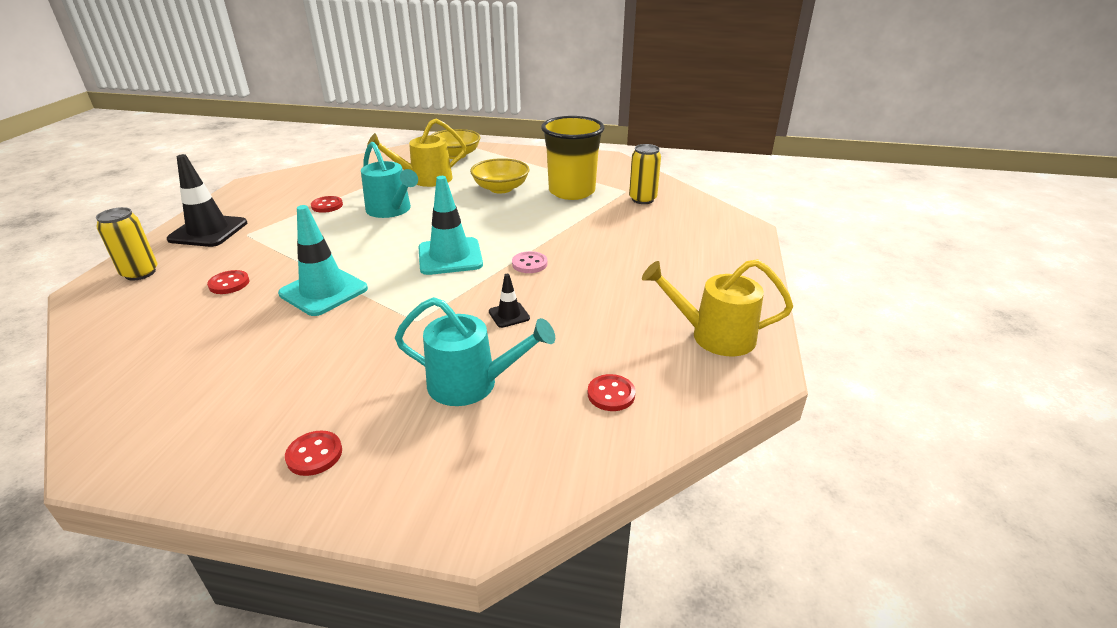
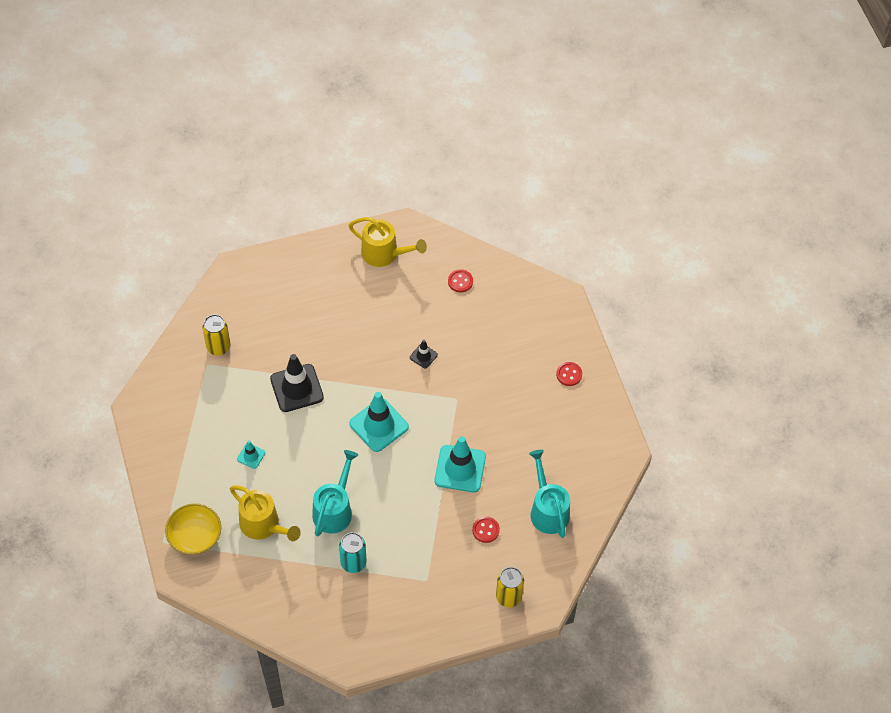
camera: 120 degrees left, 25 degrees up
(208, 231) = (438, 610): black traffic cone -> black traffic cone (297, 388)
(327, 206) = (353, 562): red button -> turquoise can
(472, 384) = (489, 341): turquoise watering can -> turquoise watering can (547, 509)
(501, 188) = (251, 456): yellow bowl -> turquoise traffic cone
(529, 264) = (361, 374): pink button -> none
(572, 191) = (229, 401): yellow cup -> none
(713, 336) = (385, 254): yellow watering can -> yellow watering can turned 45 degrees counterclockwise

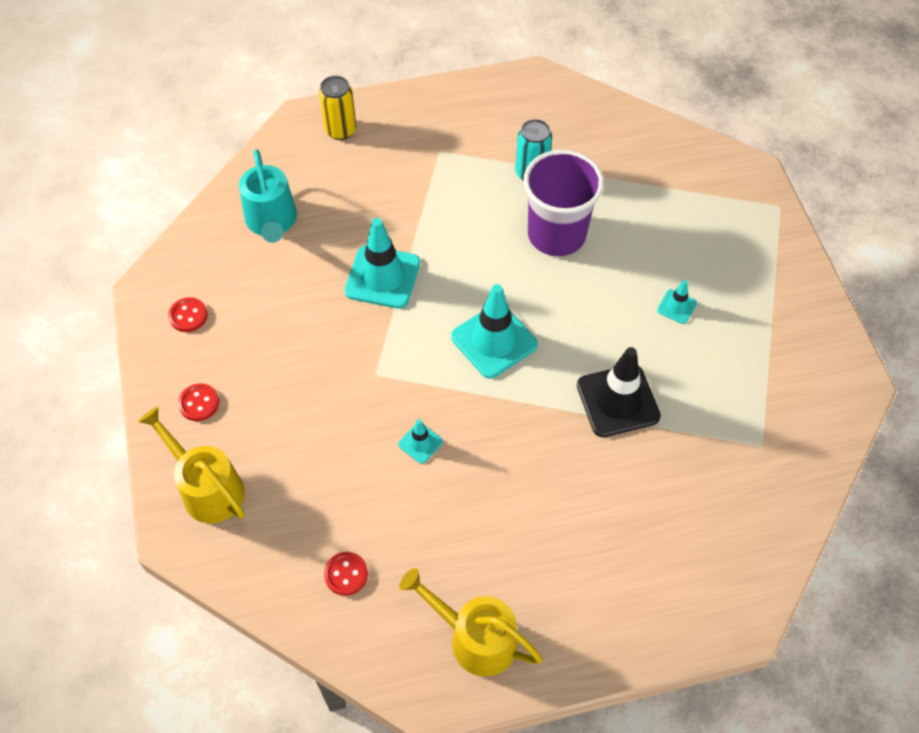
camera: 175 degrees left, 0 degrees up
(195, 536) = (739, 210): yellow bowl -> none
(218, 347) = (748, 473): yellow can -> none
(264, 525) = (650, 219): yellow watering can -> yellow watering can (207, 488)
(334, 509) = (556, 234): turquoise watering can -> purple cup
(423, 356) = (420, 443): black traffic cone -> turquoise traffic cone
(485, 530) = (358, 202): red button -> red button (188, 316)

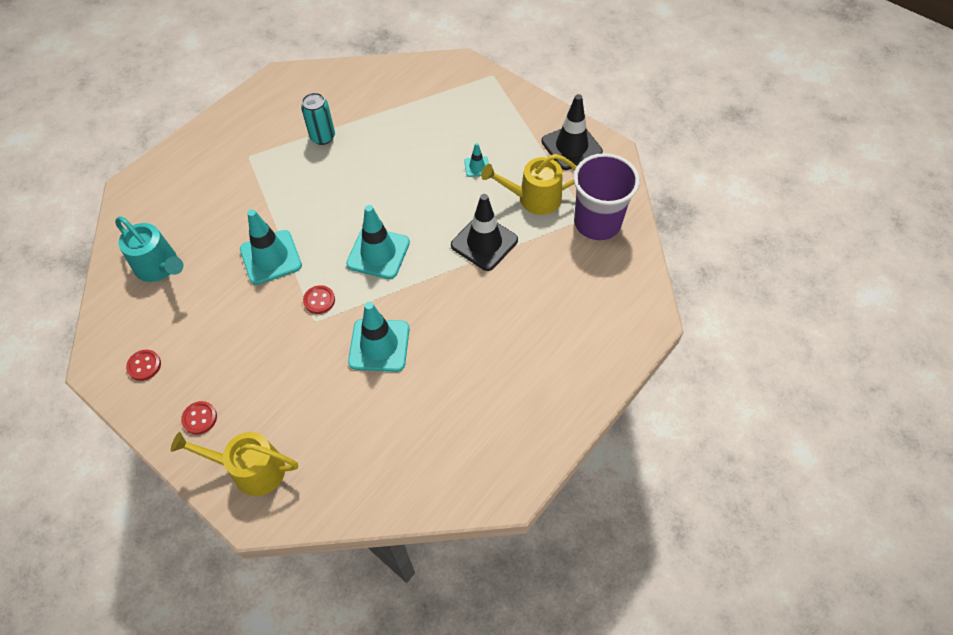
camera: 35 degrees left, 0 degrees up
(340, 130) = (164, 180): yellow can -> none
(346, 574) = (394, 458): red button -> red button (319, 300)
(420, 443) = (379, 345): turquoise traffic cone -> turquoise traffic cone, size x2.06
(474, 637) = (507, 440): yellow watering can -> yellow watering can (533, 198)
(556, 234) = (368, 165): purple cup -> purple cup (597, 222)
(809, 349) = (571, 147): none -> black traffic cone

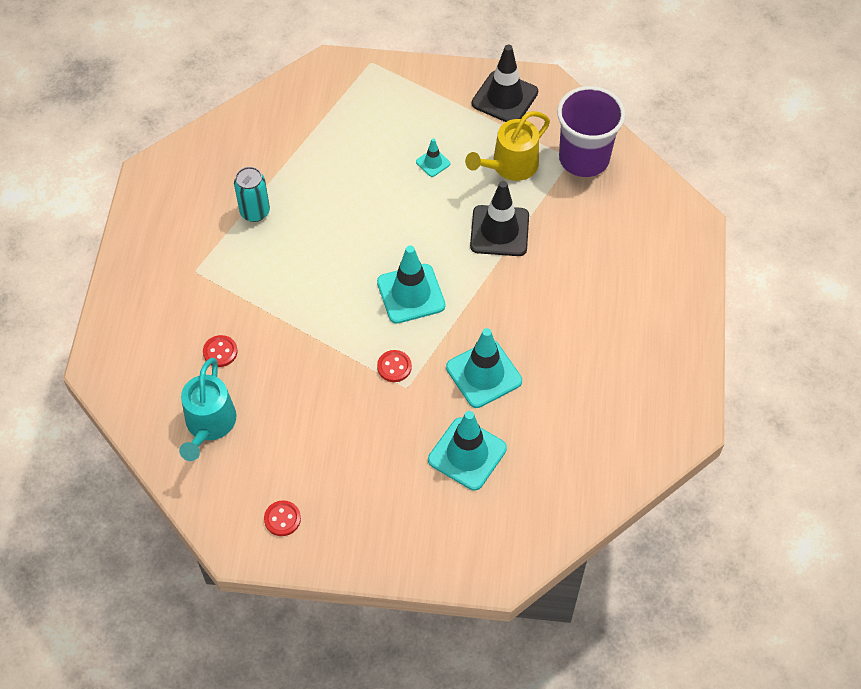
camera: 35 degrees left, 0 degrees up
(160, 267) = (209, 425): turquoise watering can -> turquoise watering can turned 90 degrees clockwise
(200, 418) = (379, 530): red button -> red button (220, 352)
(250, 469) = (464, 542): yellow watering can -> none
(271, 257) = (311, 354): turquoise traffic cone -> turquoise traffic cone (467, 454)

